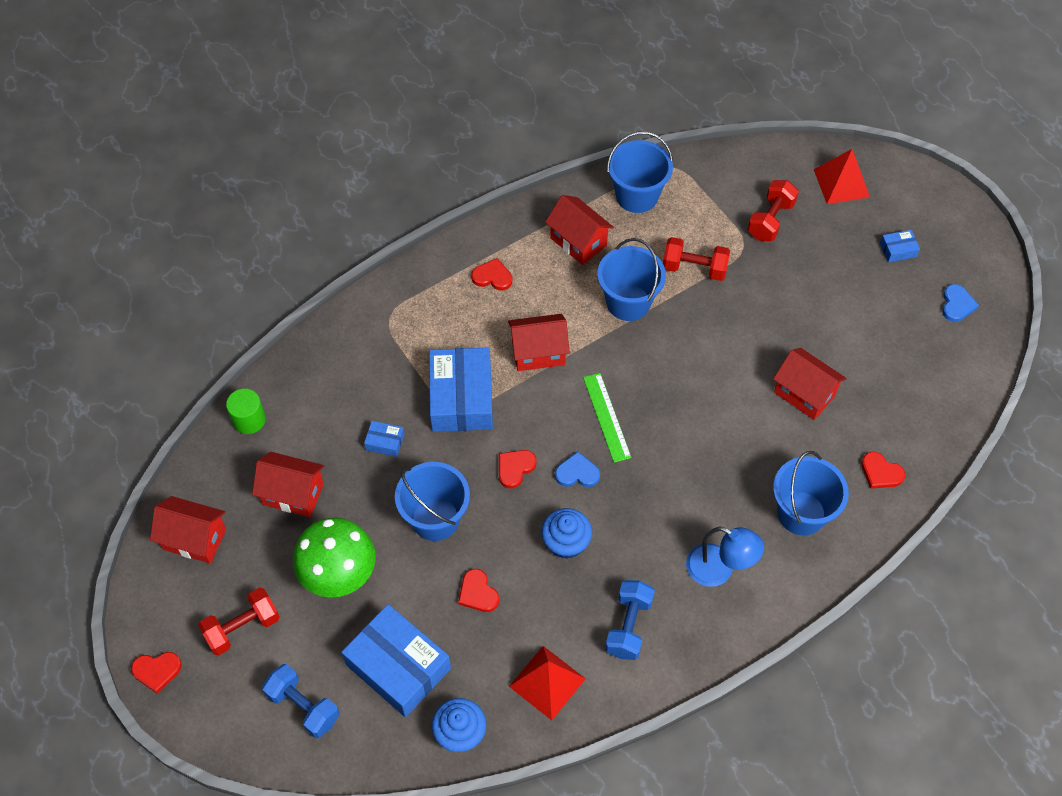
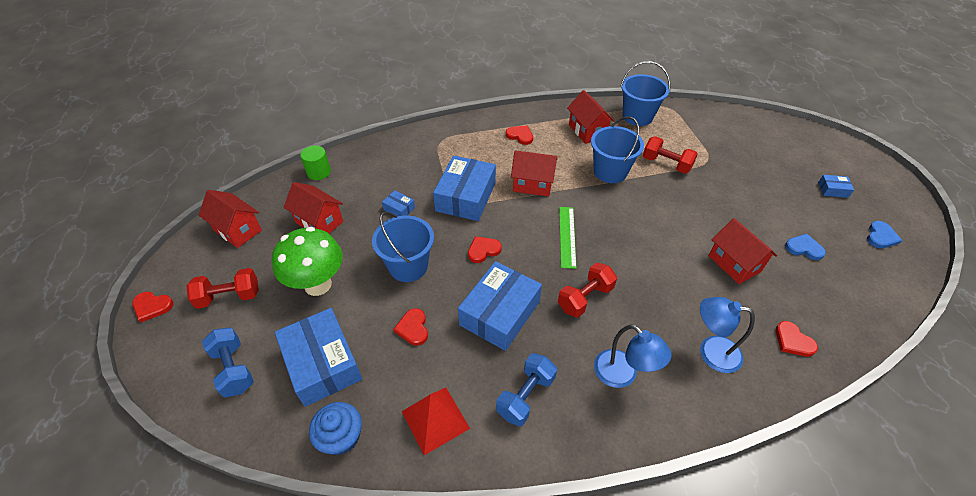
camera: 20 degrees right, 10 degrees down
(566, 542) = (499, 313): blue cupcake -> blue box
(577, 473) = (529, 267): blue heart -> blue heart (804, 248)
(770, 220) = (732, 150): red dumbbell -> red dumbbell (585, 298)
(801, 513) = (711, 352): blue bucket -> blue lamp
(841, 183) = (792, 141): red pyramid -> none

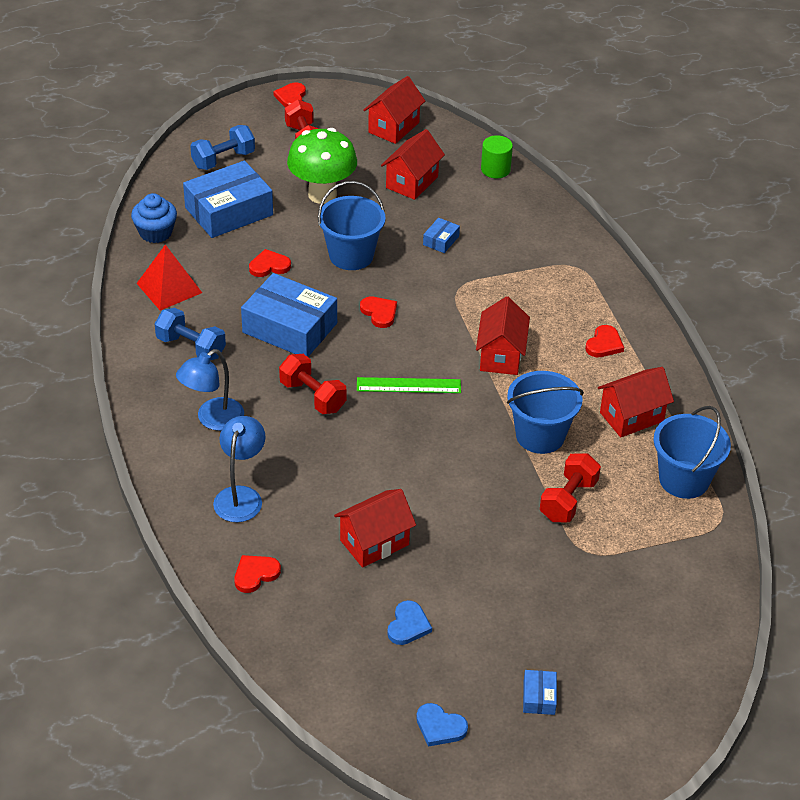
camera: 85 degrees right, 5 degrees down
(465, 197) = (468, 295): blue box -> none

